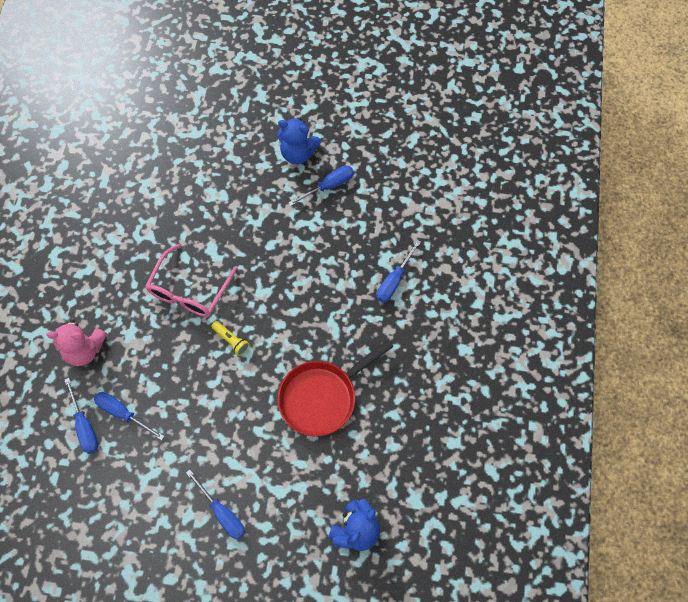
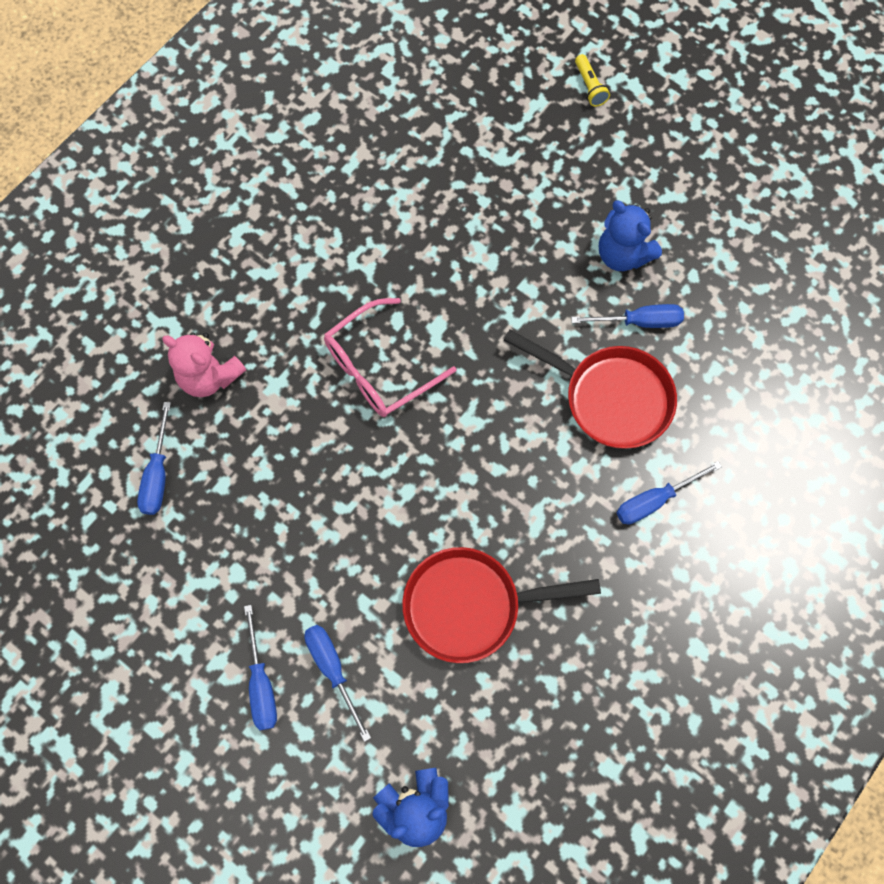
camera: 30 degrees right, 5 degrees up
(123, 413) = (211, 485): blue screwdriver -> blue screwdriver (333, 669)
(231, 340) = (395, 464): yellow flashlight -> yellow flashlight (589, 87)
(337, 237) = (610, 398): none -> red pan

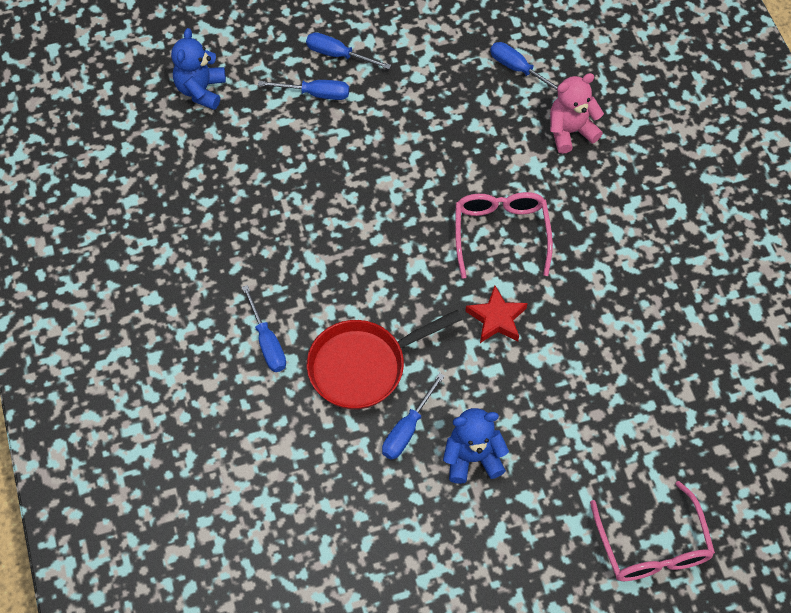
camera: 125 degrees right, 10 degrees down
(470, 605) = (291, 187): red pan -> none
(475, 316) = (496, 319): none -> red star
(589, 87) = (652, 546): yellow flashlight -> pink glasses
(655, 500) = (267, 342): blue screwdriver -> blue screwdriver turned 150 degrees clockwise

